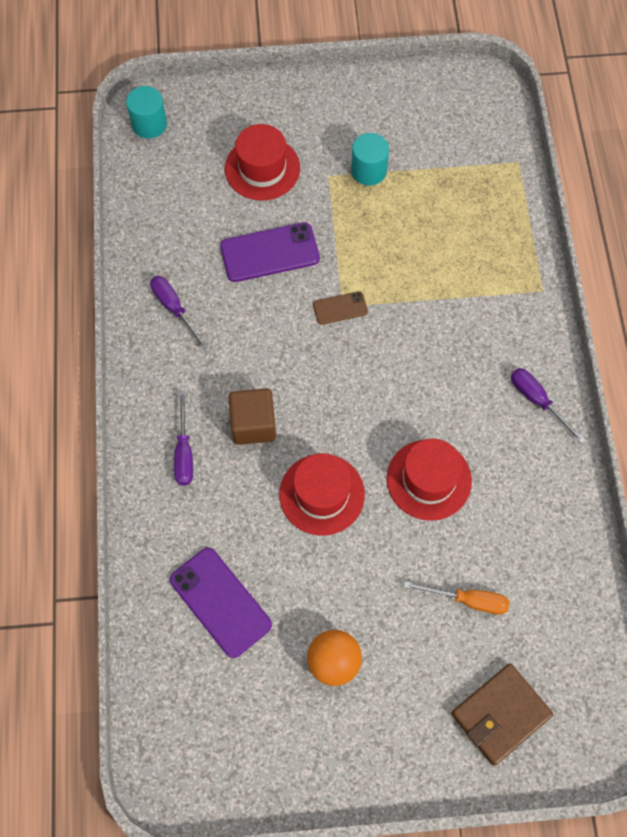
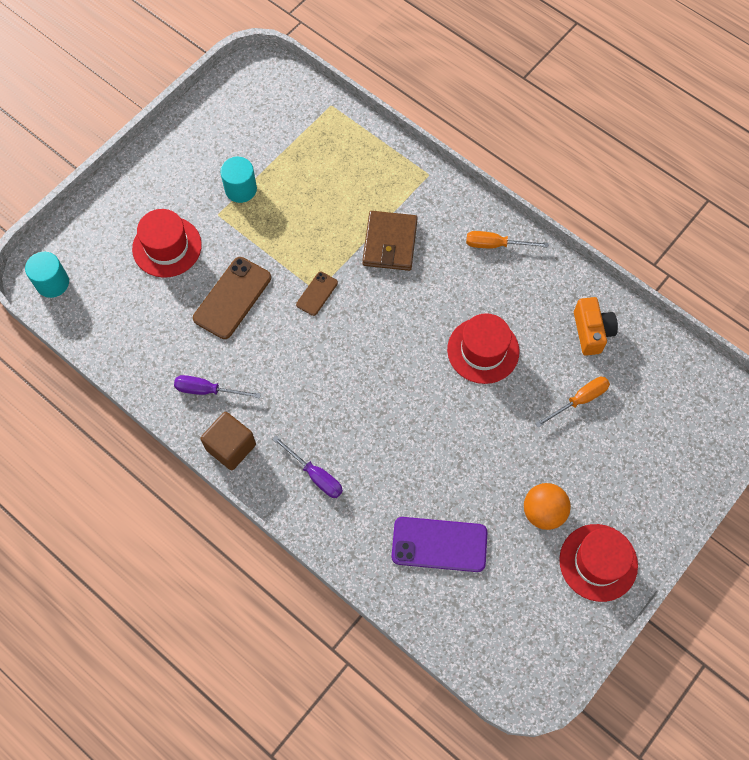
camera: 45 degrees left, 0 degrees up
(253, 424) = (341, 416): brown cube -> brown cube (231, 447)
(269, 253) = (232, 298): purple phone -> brown phone
(322, 494) = (429, 419): red hat -> red hat (598, 562)
(500, 714) = (664, 448): brown wallet -> brown wallet (390, 243)
(537, 401) = (495, 245): purple screwdriver -> orange screwdriver
(544, 553) = (591, 332): none -> orange camera

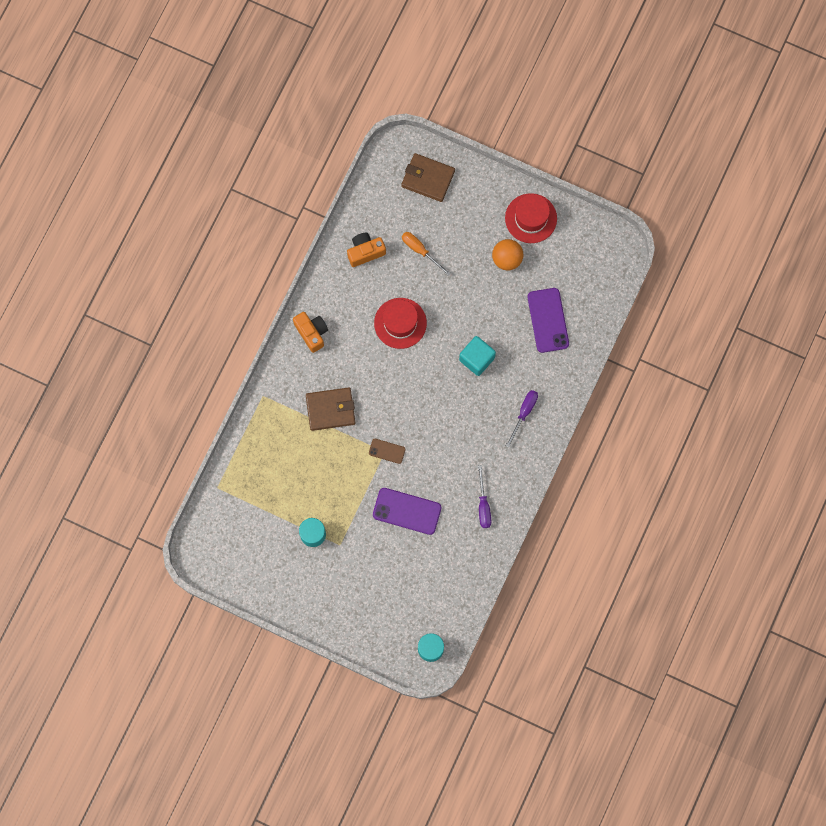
camera: 105 degrees left, 10 degrees up
(167, 247) = (377, 573): red hat -> none
(231, 447) = (520, 476): brown cube -> none
(232, 298) = (407, 511): brown phone -> purple phone
(408, 433) = (476, 359): none -> turquoise cube
(495, 245) = (312, 333): orange screwdriver -> orange camera
(683, 436) = (428, 178): none -> brown wallet

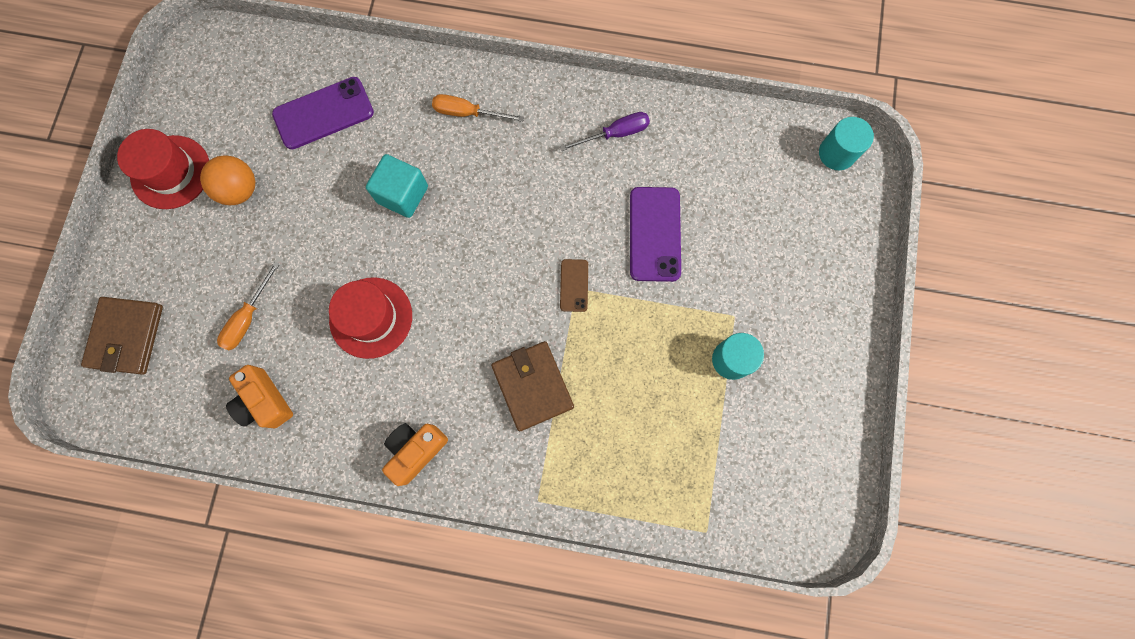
camera: 105 degrees left, 0 degrees up
(524, 413) = (468, 113): purple screwdriver -> orange screwdriver

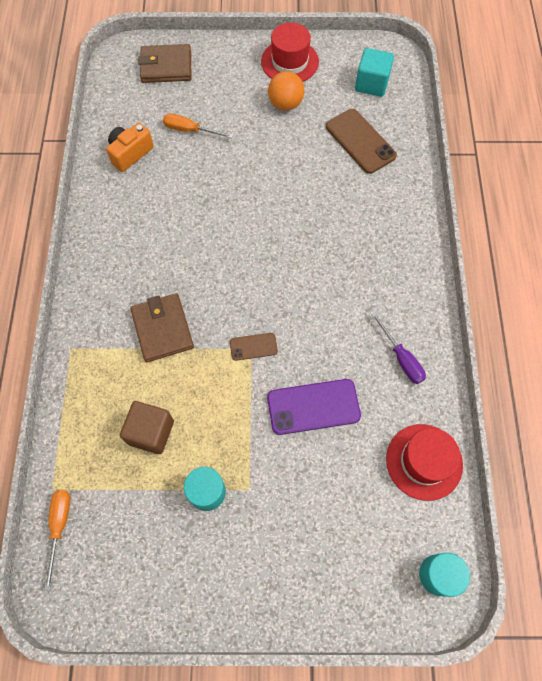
camera: 80 degrees right, 10 degrees down
(323, 113) = (360, 141): purple phone -> brown phone
(371, 317) = (202, 206): red hat -> red hat (424, 461)
(402, 194) = (306, 207): turquoise cube -> turquoise cube (371, 84)
(416, 450) = (103, 255): orange camera -> none
(468, 113) = (388, 239): orange screwdriver -> orange screwdriver (60, 527)
(533, 386) = (162, 329): brown wallet -> brown wallet turned 75 degrees counterclockwise
(657, 413) = (151, 432): none -> brown cube

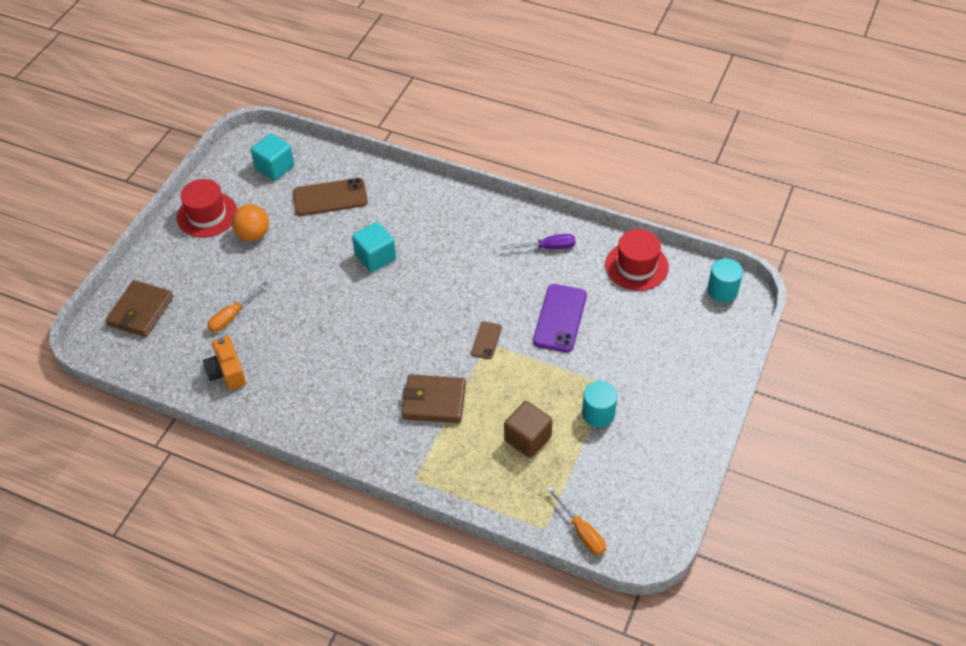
camera: 65 degrees left, 15 degrees down
(60, 527) = (581, 531): orange screwdriver -> orange screwdriver turned 150 degrees counterclockwise
(308, 208) = (375, 257): none -> turquoise cube

